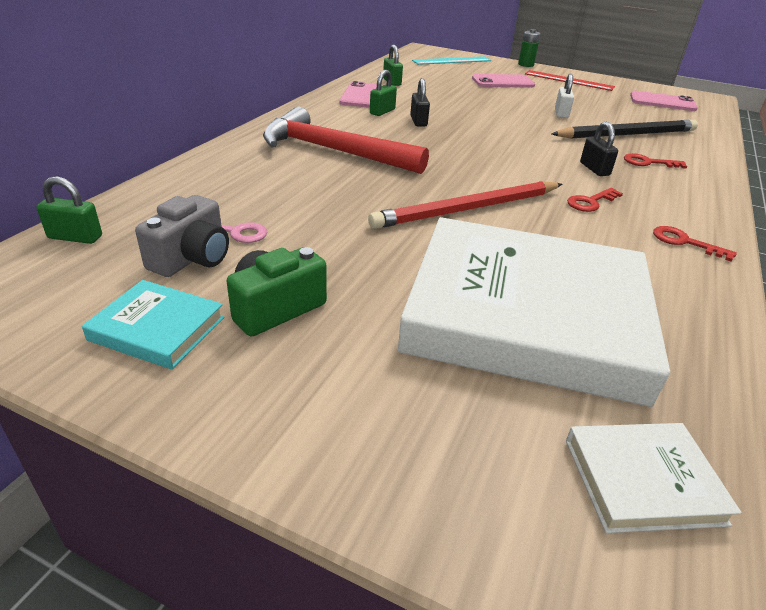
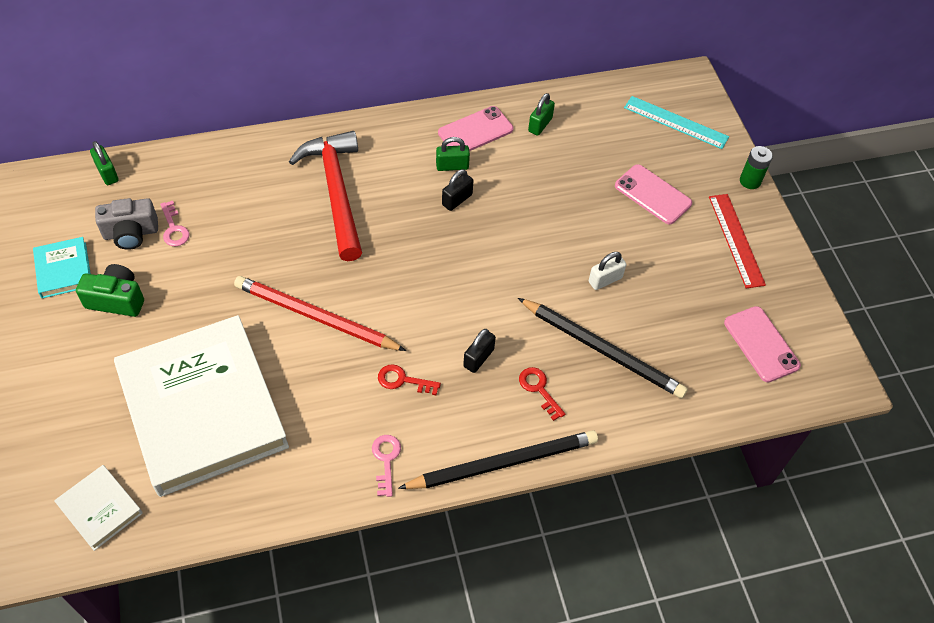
camera: 50 degrees right, 20 degrees up
(684, 242) = (386, 460): red key -> pink key
(719, 199) = (503, 463): none -> black pencil

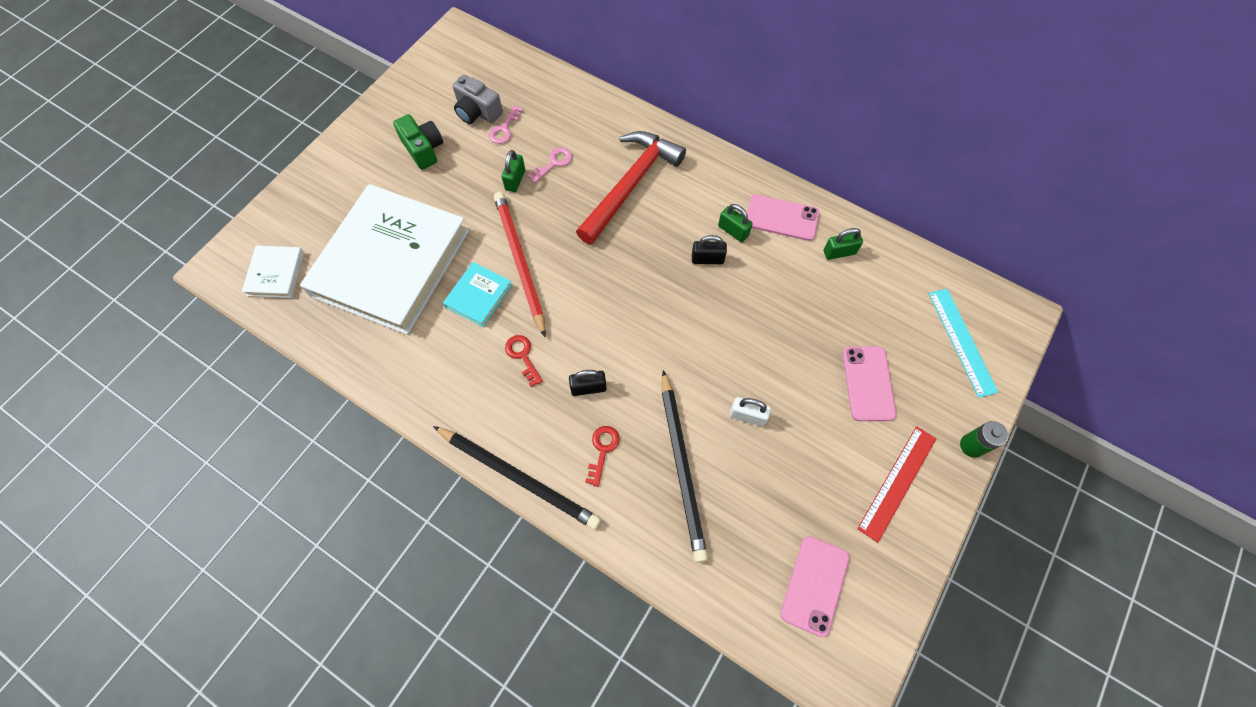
camera: 50 degrees right, 10 degrees up
(63, 270) = (417, 106): turquoise book -> turquoise book (478, 296)
(107, 173) = (508, 61): green padlock -> green padlock (515, 180)
(386, 460) = (451, 400): pink key -> pink key (553, 163)

